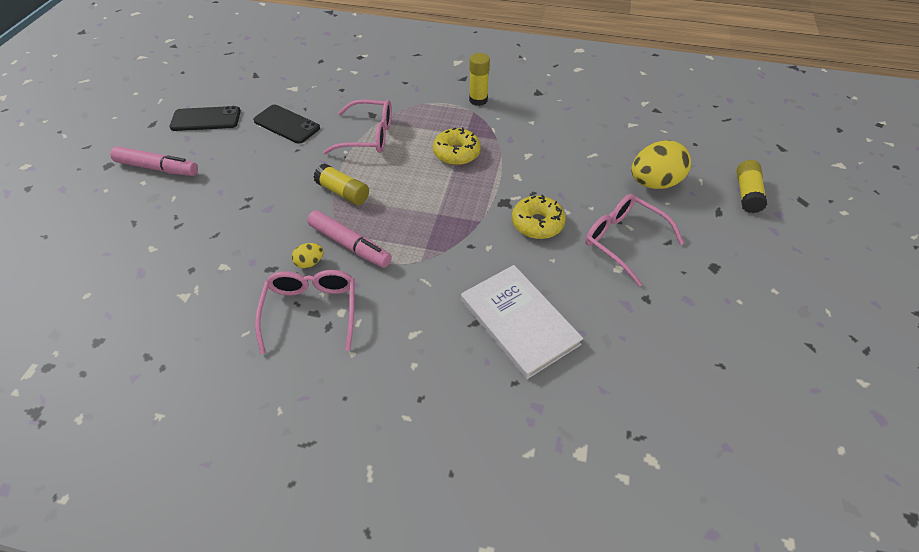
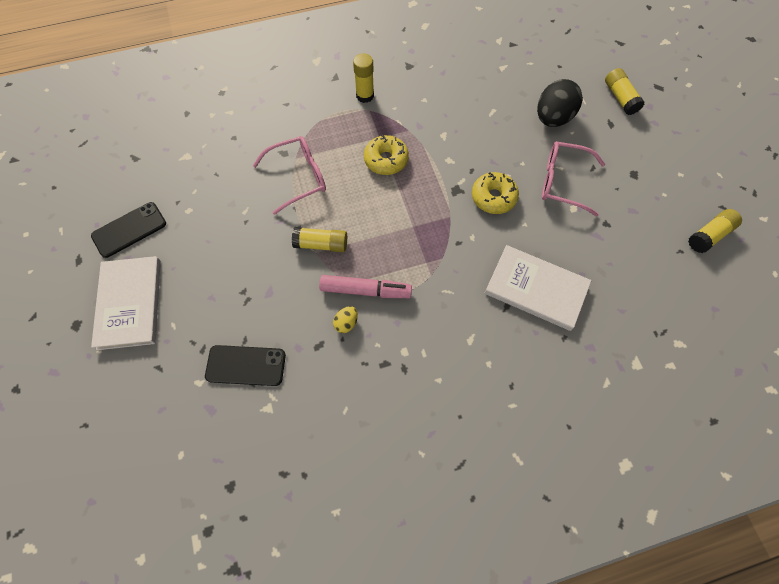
camera: 30 degrees left, 15 degrees up
(158, 168) = (130, 303): pink marker -> white book
(286, 124) = (213, 199): black phone -> black phone (246, 365)
(311, 310) = (381, 363): pink glasses -> none
(654, 183) = (553, 118): yellow egg -> black egg
(771, 366) = (709, 235): none -> yellow glue stick

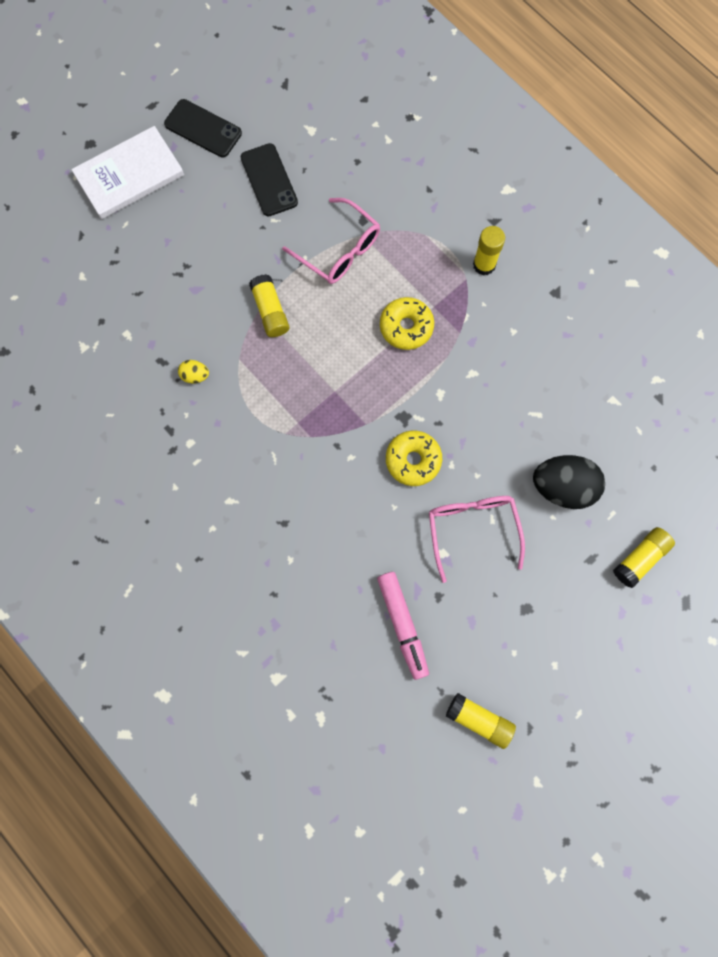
camera: 65 degrees right, 10 degrees up
(246, 365) = (114, 307): black phone -> black phone (269, 180)
(365, 290) = (238, 377): pink marker -> pink marker (402, 625)
(536, 289) = (318, 546): white book -> none

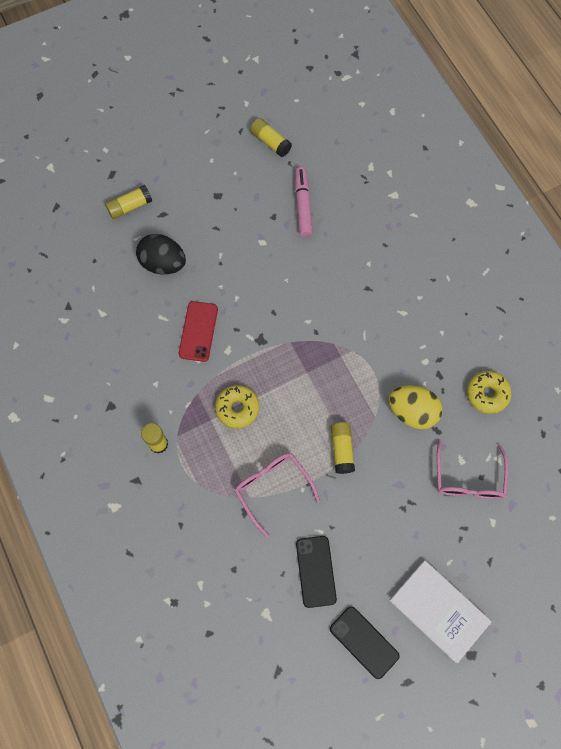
camera: 165 degrees left, 5 degrees down
(129, 175) = (439, 610): white book -> white book turned 60 degrees clockwise
(195, 375) = (412, 412): yellow egg -> yellow egg, size x2.18
(413, 460) = (263, 307): yellow donut -> yellow donut (487, 394)
(472, 529) = (236, 252): pink glasses -> pink glasses (468, 479)
(485, 408) = (198, 331): none -> red phone

